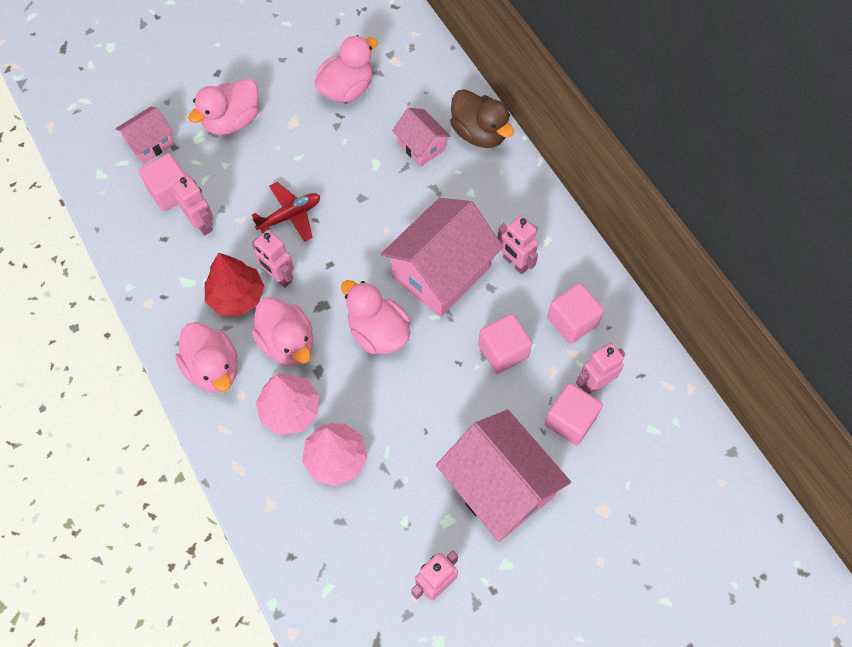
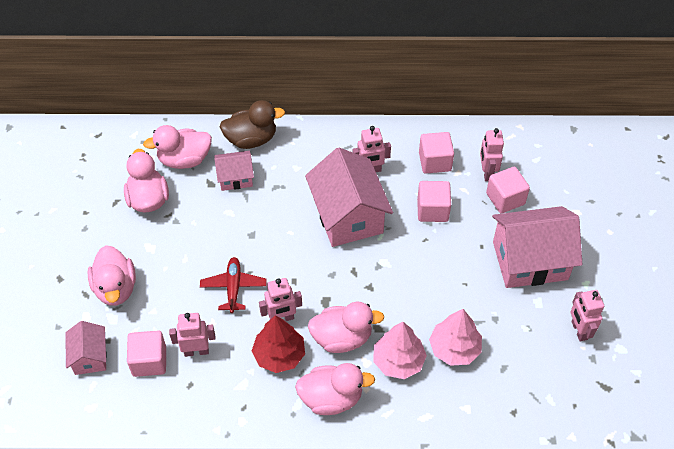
camera: 60 degrees left, 10 degrees down
(378, 332) = (371, 276): pink duck -> pink duck (184, 160)

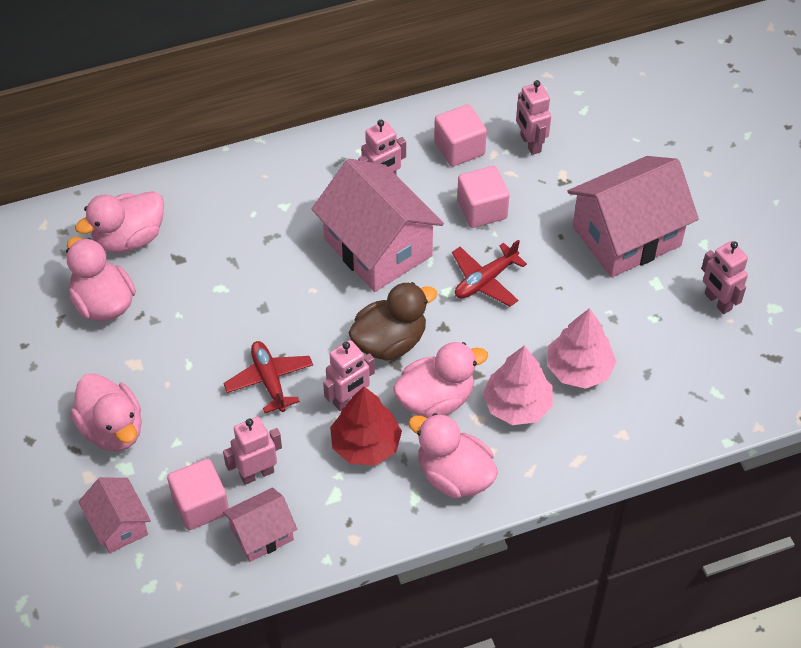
camera: 20 degrees left, 0 degrees up
(235, 178) = (209, 242): pink house -> pink house (262, 534)
(251, 139) = (208, 186): brown duck -> brown duck (390, 342)
(331, 398) = (454, 475): pink duck -> pink duck turned 120 degrees counterclockwise
(413, 262) = (485, 280): none -> red plane
(505, 199) = (566, 169): pink cube -> none

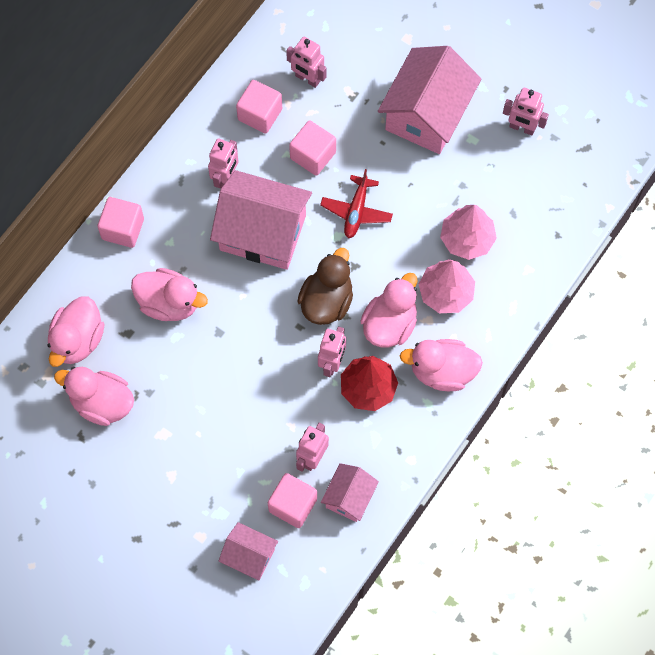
camera: 35 degrees left, 15 degrees up
(112, 429) = (188, 492): pink duck -> pink duck (169, 303)
(250, 171) = (123, 229): none -> pink cube
(269, 380) = (267, 384): red plane -> none

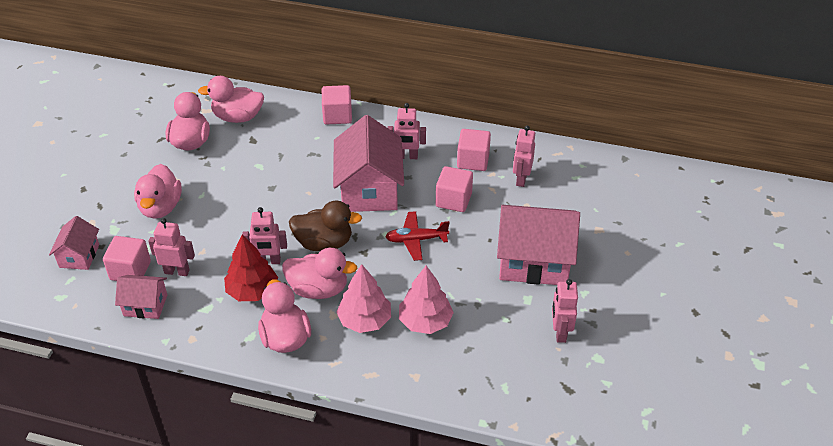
camera: 70 degrees right, 25 degrees down
(169, 303) = (286, 155): pink duck -> pink duck (160, 207)

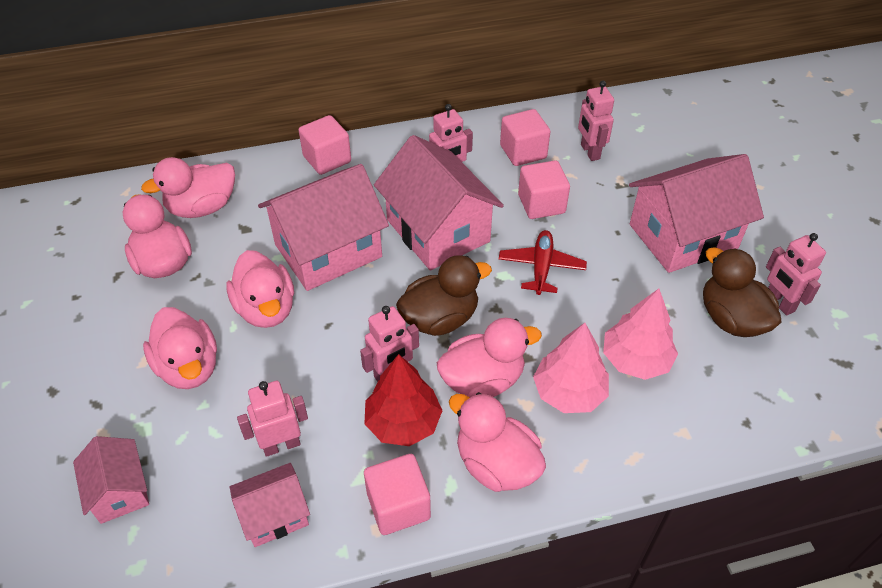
camera: 30 degrees left, 5 degrees up
(130, 270) = (214, 476): pink cube -> pink cube (398, 506)
(227, 193) = (266, 309): none -> pink duck
(291, 174) = (328, 251): none -> pink house
(416, 240) = (541, 267): red plane -> red plane turned 135 degrees clockwise
(515, 327) = (731, 319): none -> brown duck

